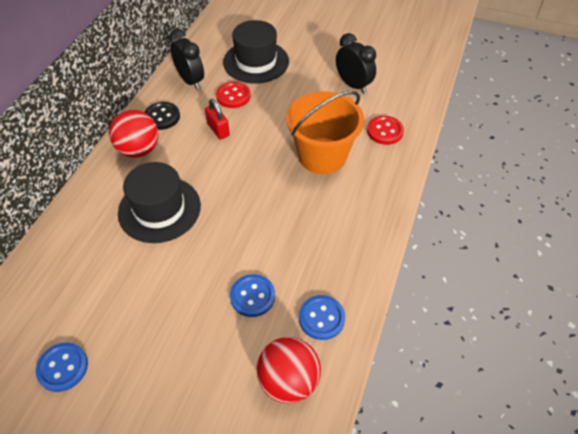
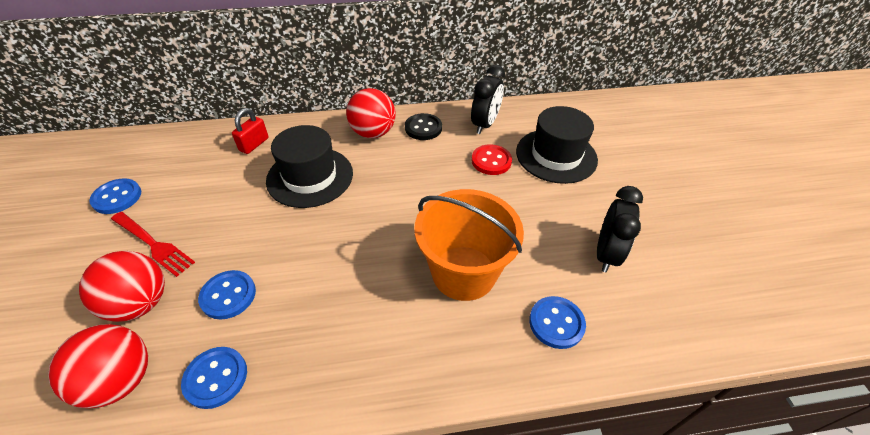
camera: 60 degrees right, 5 degrees down
(155, 342) = (153, 244): none -> red fork
(218, 130) = (436, 171): red padlock -> red padlock (254, 144)
(220, 360) = (140, 303): none -> red ball
(385, 131) = (556, 323): red button -> blue button

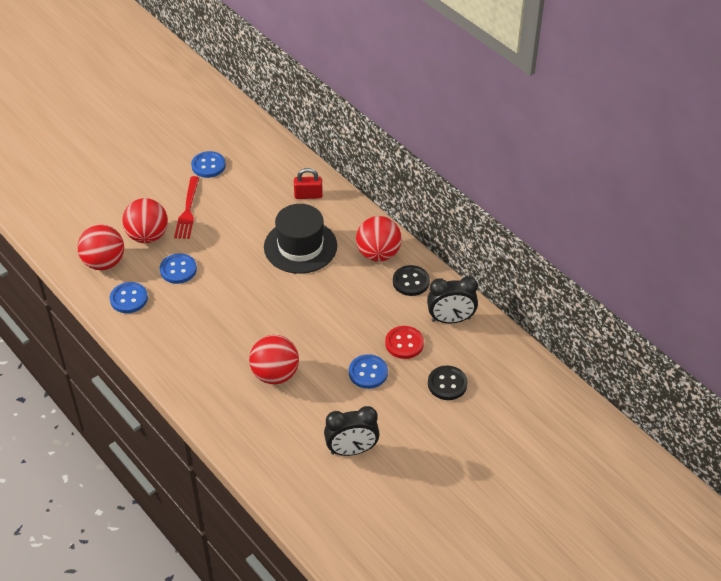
camera: 60 degrees right, 0 degrees up
(463, 272) = (275, 374): orange bucket -> red ball
(556, 155) = (447, 384): black hat -> black button
(556, 323) = (268, 439): blue button -> blue button (368, 372)

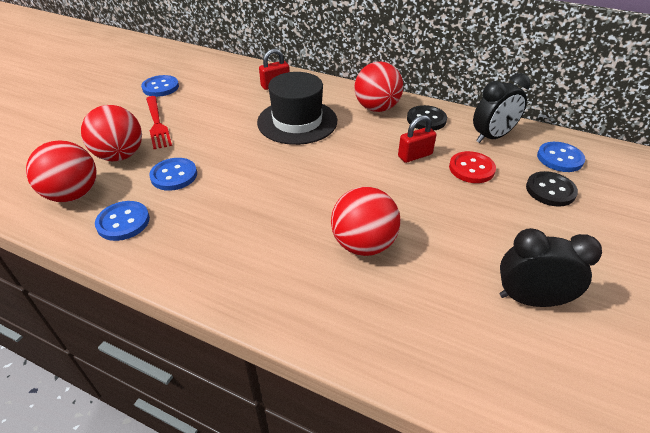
camera: 25 degrees left, 5 degrees down
(351, 450) = (530, 299): black clock -> black clock turned 135 degrees counterclockwise
(368, 372) = (463, 207): blue button -> blue button (559, 158)
(370, 315) = (415, 155): none -> red padlock

